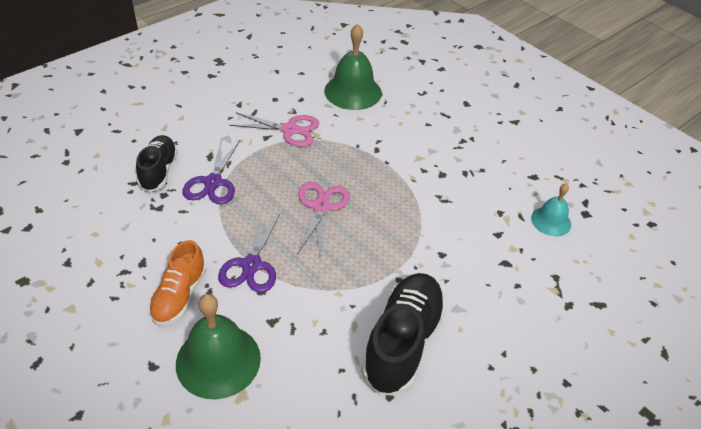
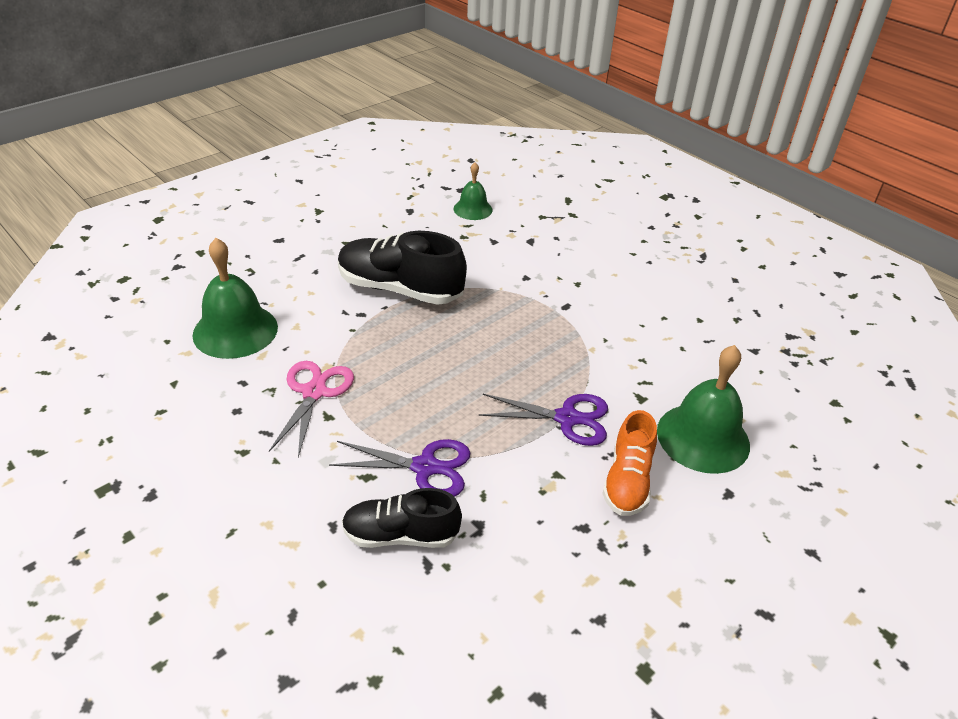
camera: 90 degrees left, 5 degrees down
(179, 296) = (627, 481): orange shoe -> orange shoe turned 90 degrees clockwise
(321, 206) = (464, 361): pink scissors -> none
(402, 342) = (640, 308): black shoe -> black shoe (400, 289)
(551, 221) = (473, 209): turquoise bell -> green bell

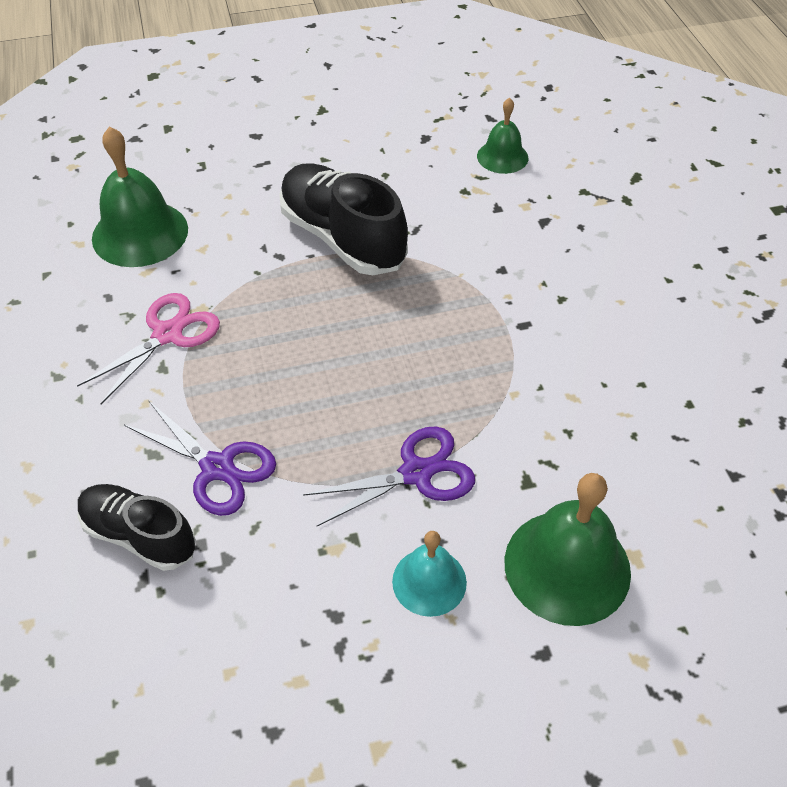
camera: 30 degrees right, 10 degrees up
(567, 418) = (417, 473): purple scissors -> purple scissors turned 60 degrees counterclockwise
(627, 481) = (429, 581): orange shoe -> turquoise bell

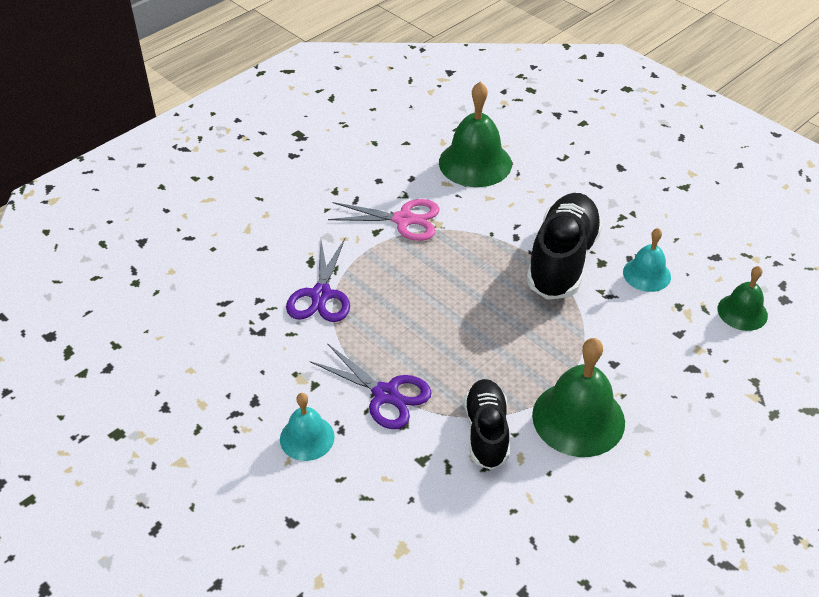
camera: 60 degrees right, 5 degrees down
(139, 535) = (252, 285): black shoe -> black shoe (486, 432)
(410, 190) = (646, 274): none -> turquoise bell
(567, 566) = (367, 510): green bell -> green bell (578, 418)

